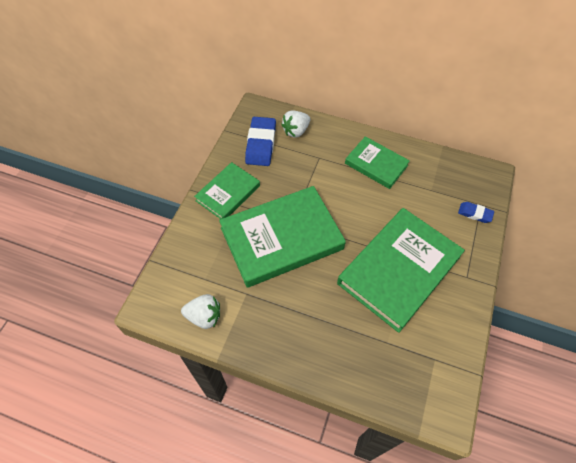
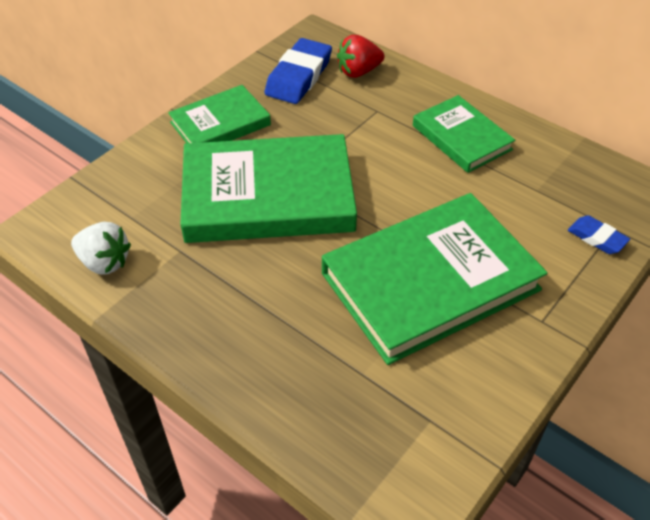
camera: 20 degrees right, 10 degrees down
(296, 131) = (358, 72): white strawberry -> red strawberry

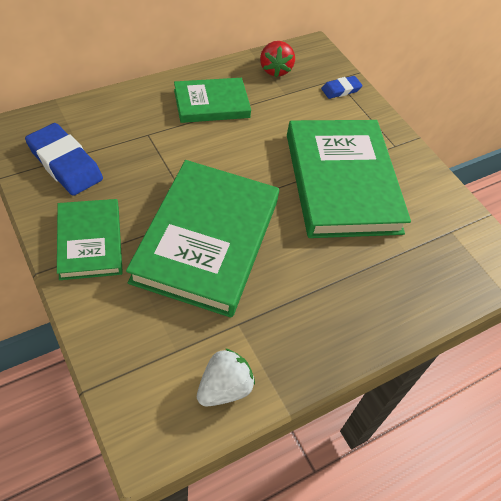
camera: 75 degrees left, 5 degrees up
(358, 72) = (90, 124): red strawberry -> red strawberry (275, 70)

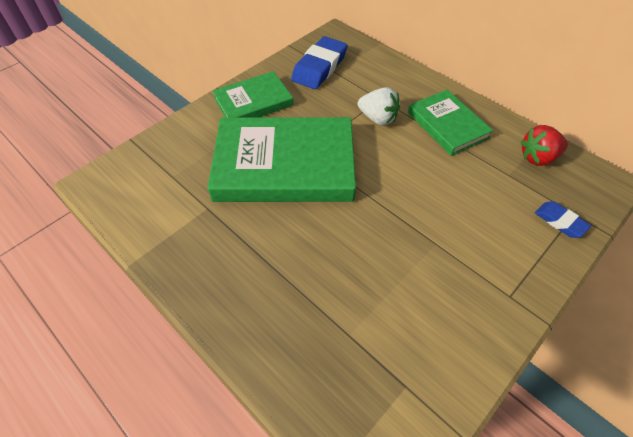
camera: 80 degrees right, 0 degrees up
(224, 388) = (145, 214): white strawberry -> white strawberry (378, 118)
(342, 182) = (414, 251): green book -> none

